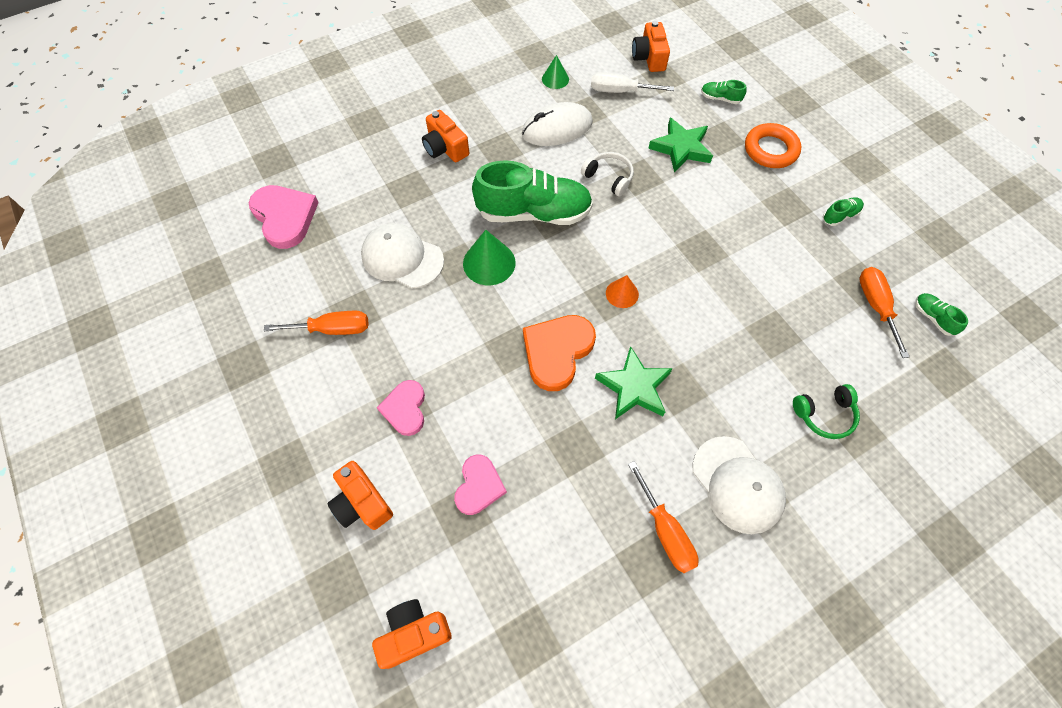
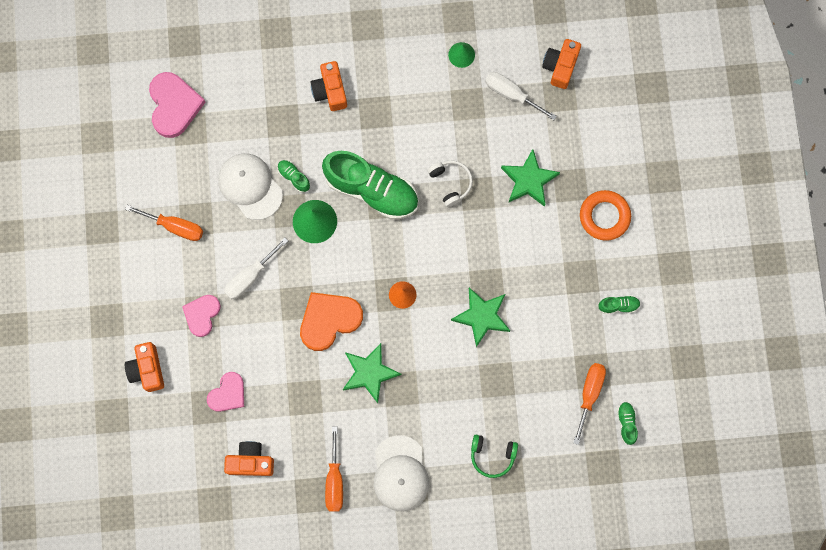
camera: 25 degrees right, 15 degrees up
(414, 634) = (147, 467): orange camera -> orange camera (250, 461)
(444, 344) = (250, 276): none -> white screwdriver
(557, 128) = (434, 112): white mouse -> none
(716, 280) = (482, 316): none -> green star
(720, 98) = (596, 142): green shoe -> green shoe (294, 177)

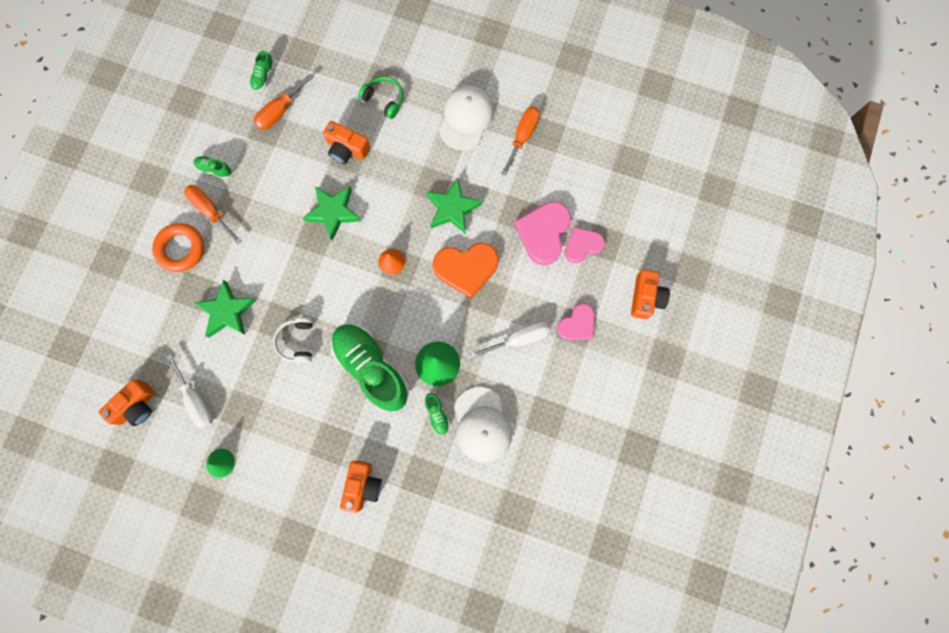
camera: 155 degrees left, 0 degrees up
(174, 105) = (520, 544): pink heart -> pink heart (543, 233)
(175, 227) = (569, 418): orange screwdriver -> orange screwdriver (210, 211)
(250, 461) = (586, 181): orange camera -> orange camera (347, 149)

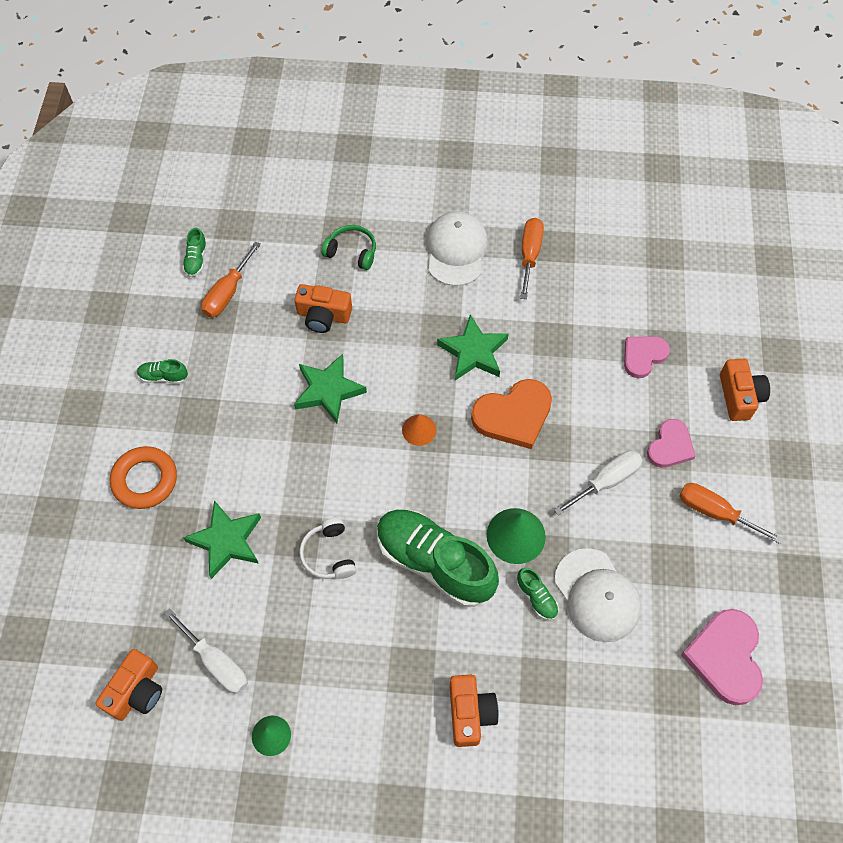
camera: 15 degrees left, 15 degrees down
(210, 211) = (172, 426): orange screwdriver -> orange screwdriver (715, 512)
(543, 233) = (592, 353): pink heart -> pink heart (725, 657)

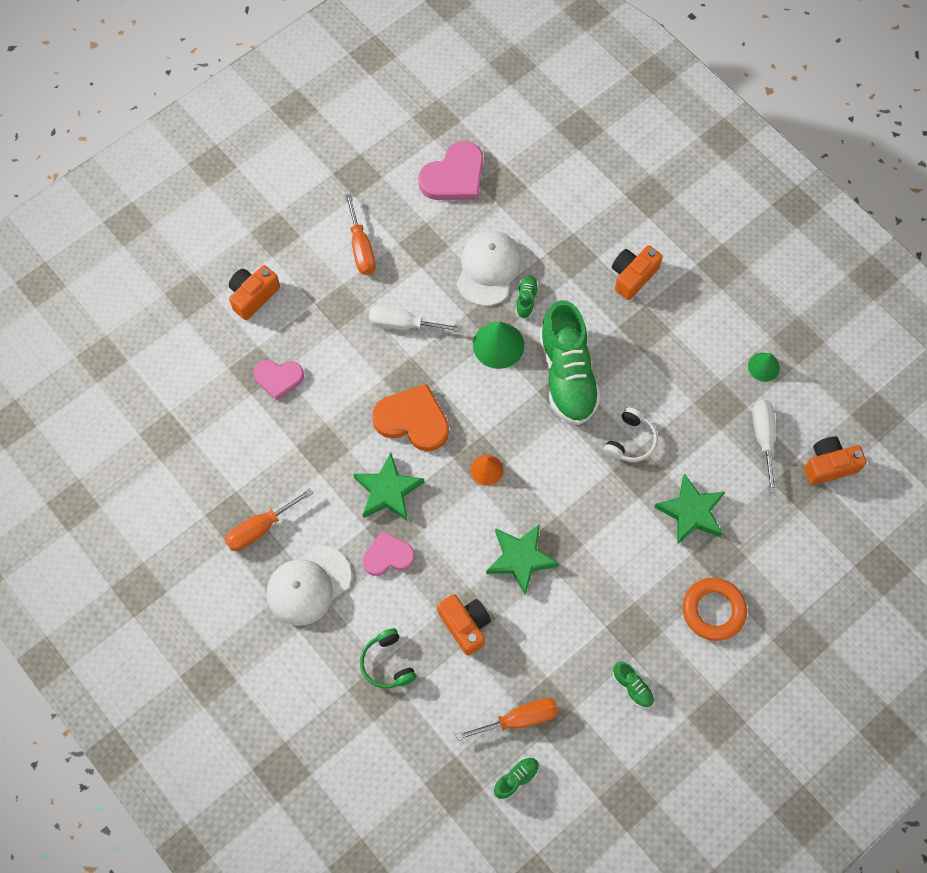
camera: 135 degrees left, 5 degrees up
(670, 446) = (337, 308): pink heart -> pink heart (388, 556)

